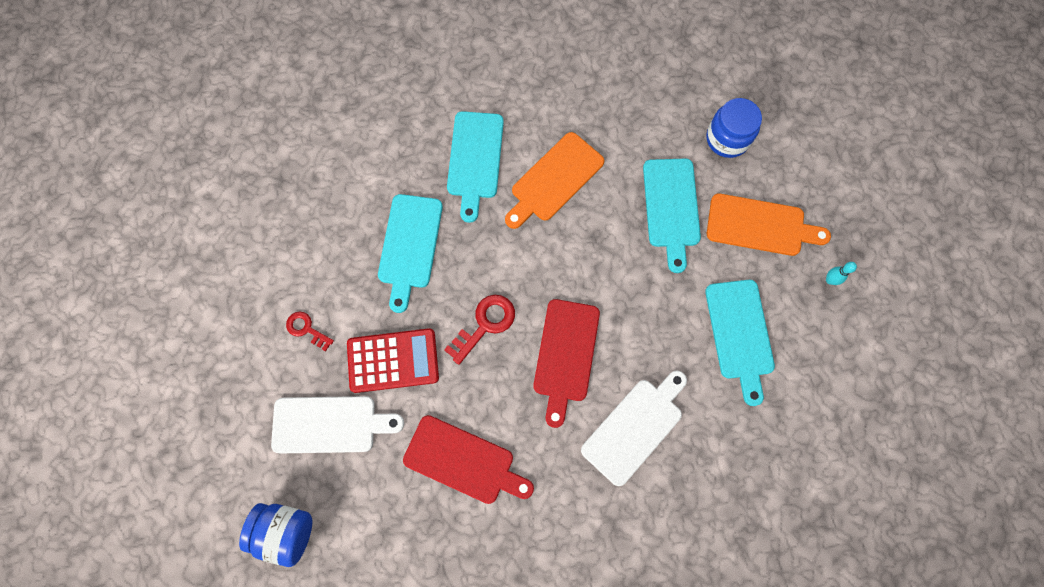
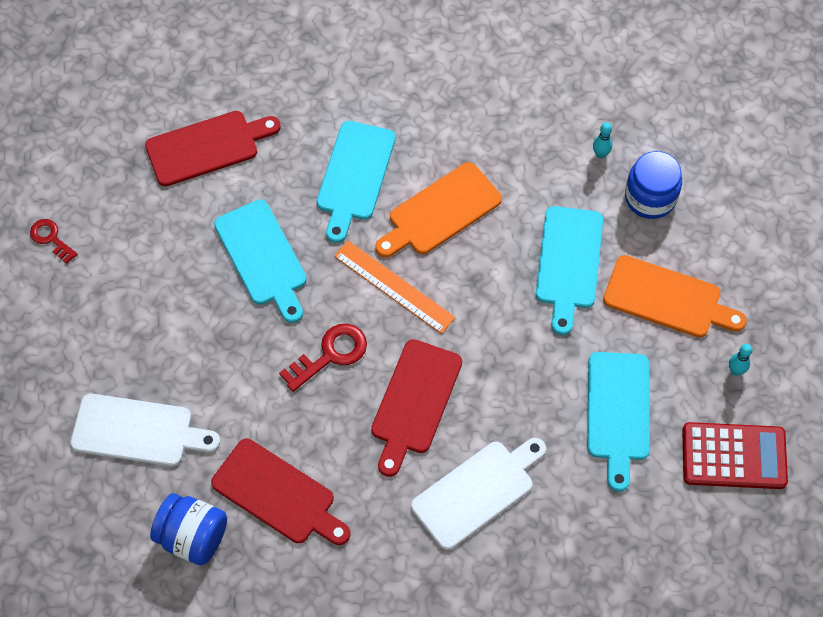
camera: 10 degrees right, 10 degrees down
(286, 531) = (69, 533): blue jar -> blue jar (193, 537)
(306, 329) = (131, 327): red key -> red key (51, 238)
(343, 154) = (207, 147): none -> red cutting board
(393, 360) = (220, 376): red calculator -> red calculator (734, 456)
(410, 246) = (263, 257): turquoise cutting board -> turquoise cutting board turned 45 degrees counterclockwise
(527, 254) = (394, 287): none -> orange ruler
(678, 107) = (600, 154): none -> turquoise bowling pin

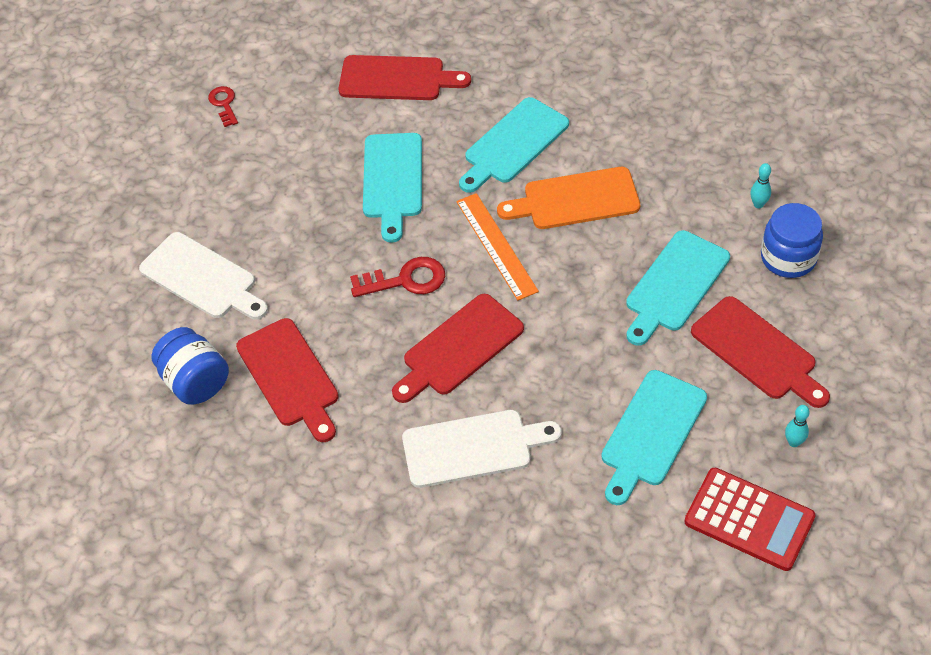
camera: 30 degrees right, 10 degrees down
(667, 298) = (757, 351): orange cutting board -> red cutting board

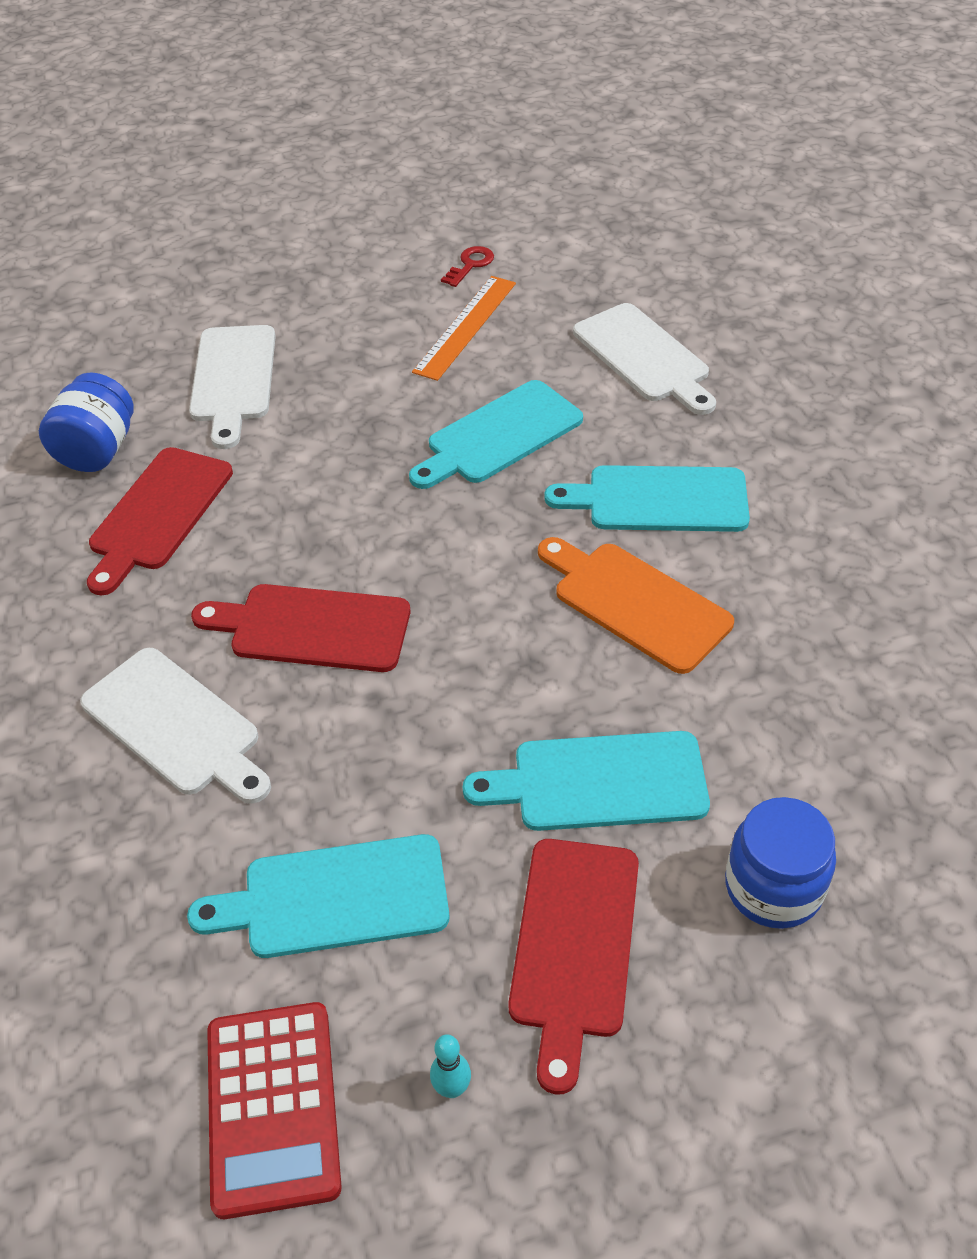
camera: 50 degrees right, 5 degrees down
(397, 79) = (644, 357): red cutting board -> white cutting board
(405, 280) = (369, 526): red key -> none
(496, 246) = (492, 573): orange ruler -> orange ruler (465, 327)
(758, 204) = (830, 796): turquoise bowling pin -> none

